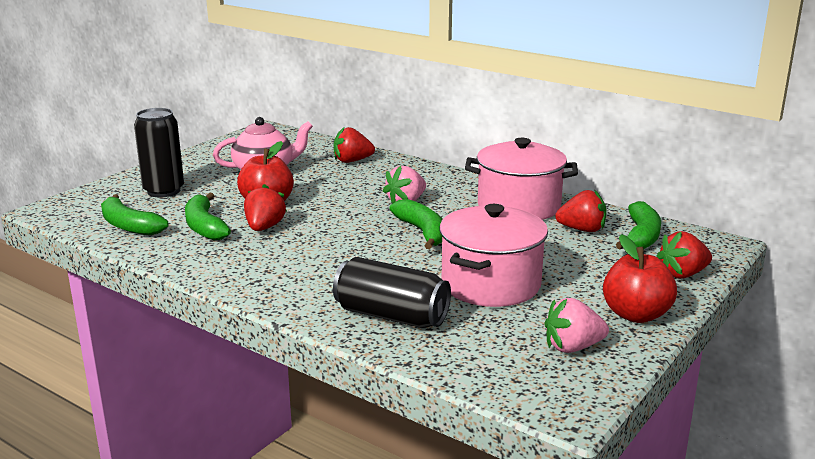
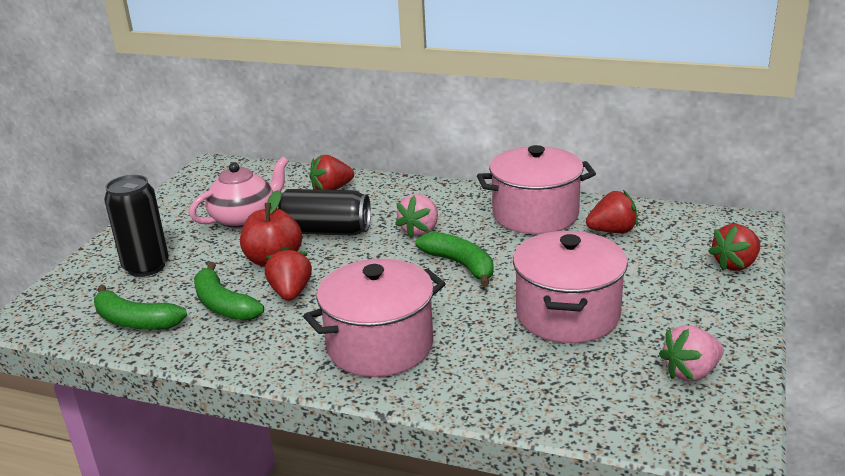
camera: 15 degrees left, 5 degrees up
(310, 277) = (380, 346): none -> pink pot
(391, 316) = (494, 376): black can -> black can (325, 231)
(636, 315) = (723, 321): red apple -> none
(641, 236) = (671, 228): green banana -> none

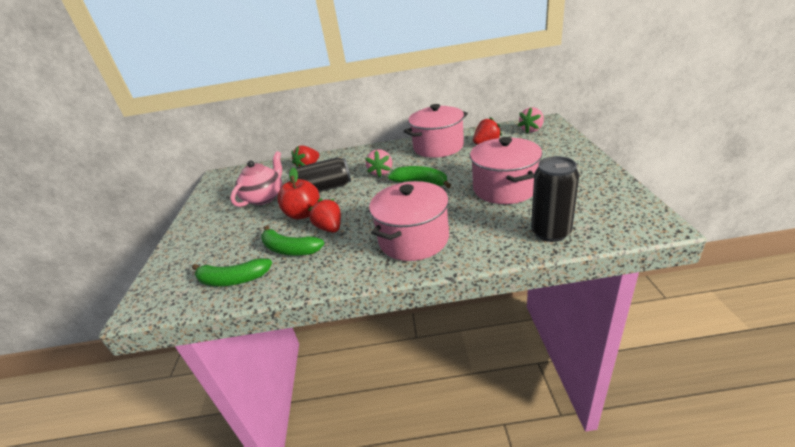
camera: 20 degrees left, 5 degrees up
(146, 267) = (216, 244): black can -> black can (550, 232)
(691, 372) = (597, 195): pink strawberry -> pink strawberry (531, 130)
(735, 264) = (562, 140): red strawberry -> none

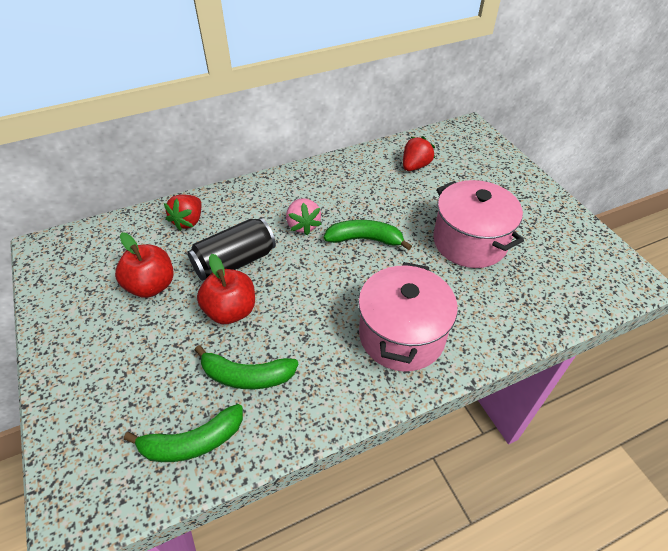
camera: 25 degrees left, 15 degrees up
(264, 197) = (151, 286): pink teapot -> red apple
(330, 228) = (283, 331): red strawberry -> none
(438, 147) = (358, 175): pink pot -> none
(531, 130) = (459, 142): pink strawberry -> none
(550, 232) = (545, 304): black can -> none

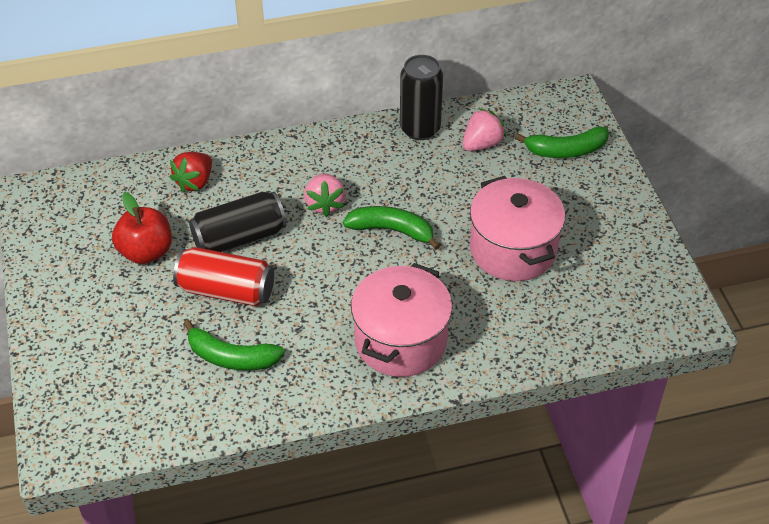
camera: 10 degrees right, 0 degrees up
(192, 442) = (170, 408): green banana -> green banana (566, 150)
(231, 311) = (226, 290): red apple -> red can
(364, 161) = (420, 129): none -> black can
(415, 166) = (482, 144): red strawberry -> pink strawberry

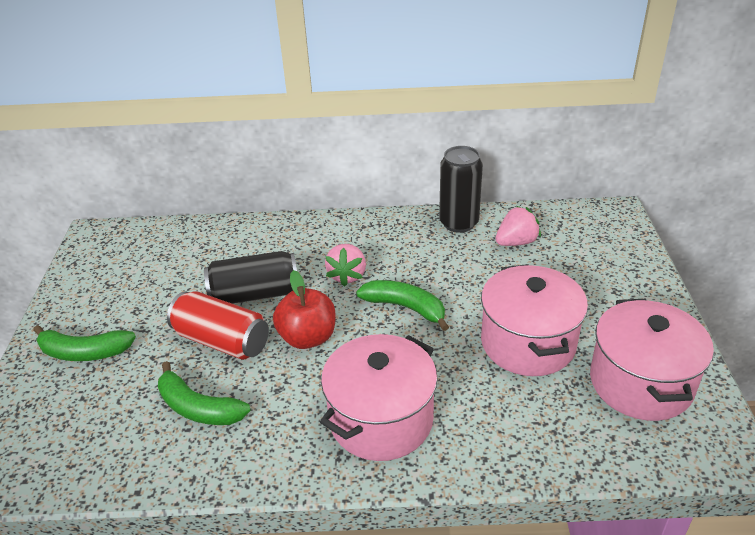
camera: 15 degrees right, 10 degrees down
(146, 252) = (164, 295): red apple -> red apple (308, 337)
(195, 182) = (235, 242): red strawberry -> none
(566, 150) = (602, 257): green banana -> green banana (84, 352)
(615, 272) = (640, 383): none -> pink pot

